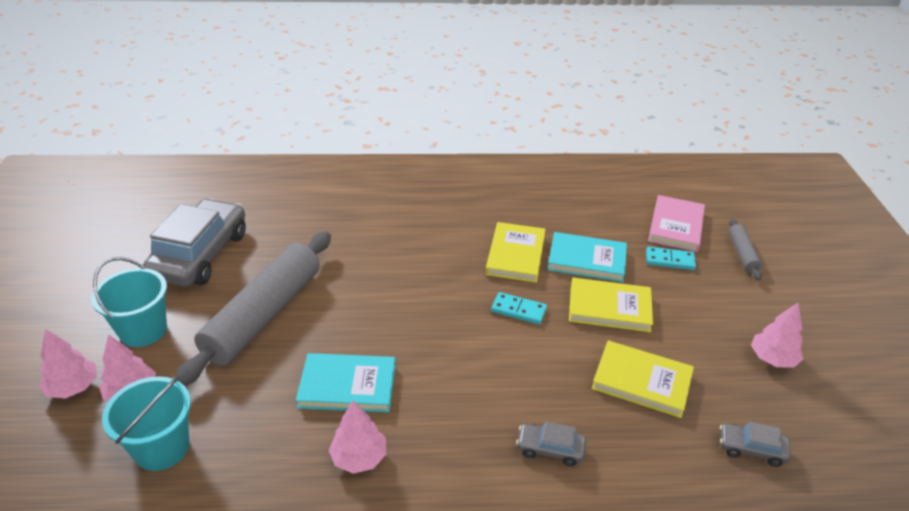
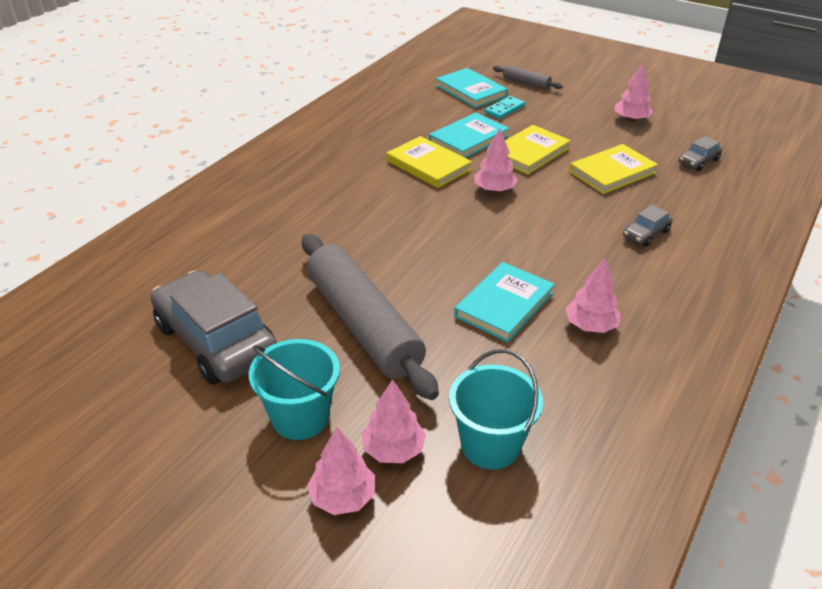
camera: 55 degrees left, 0 degrees up
(518, 310) = (494, 190): turquoise domino -> pink tree
(676, 226) = (471, 91): pink book -> turquoise book

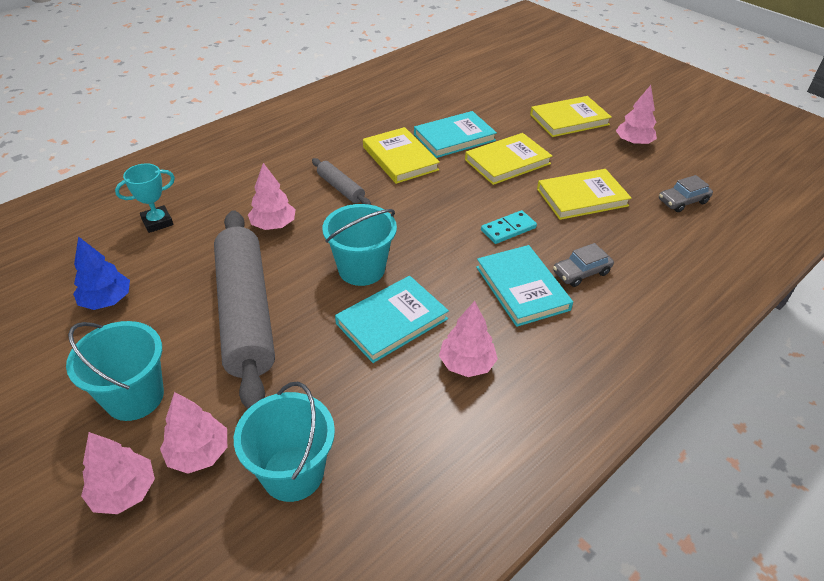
camera: 15 degrees right, 5 degrees up
(215, 341) = (107, 300): grey car -> blue tree
(221, 262) = (157, 222): none -> turquoise trophy
(450, 267) = (361, 269): none -> turquoise bucket
(471, 91) = (484, 87): turquoise book -> turquoise book (522, 288)
(494, 190) = (450, 195): pink tree -> pink tree (273, 225)
(504, 109) = (507, 112): turquoise domino -> turquoise domino (508, 229)
(526, 83) = (544, 87): grey rolling pin -> grey rolling pin (340, 188)
(564, 108) = (569, 120): none -> yellow book

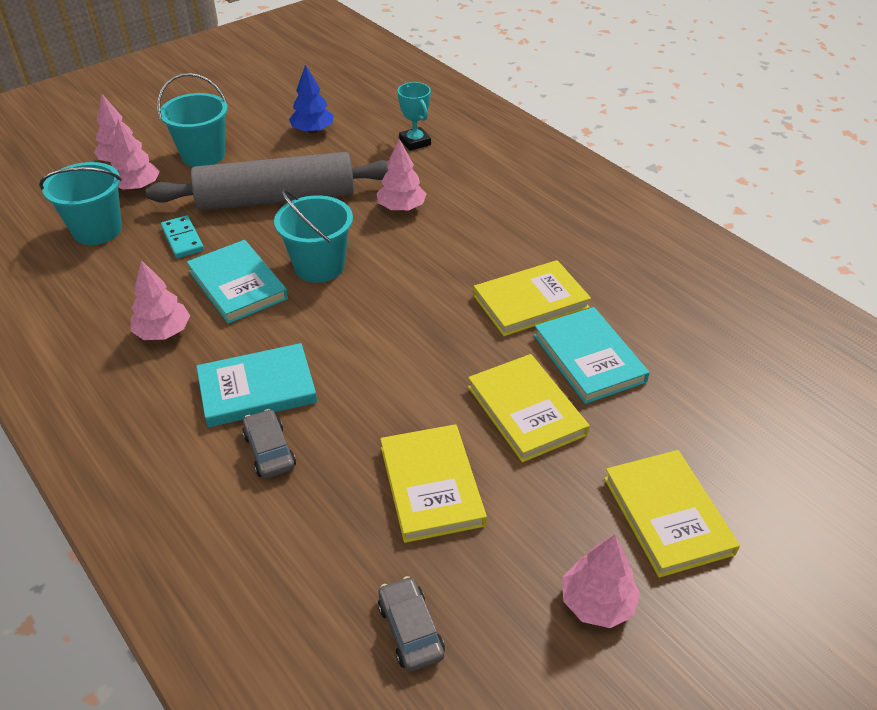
camera: 95 degrees right, 0 degrees up
(340, 188) = (465, 252): grey rolling pin -> none
(508, 229) = (368, 391): turquoise domino -> turquoise domino (182, 239)

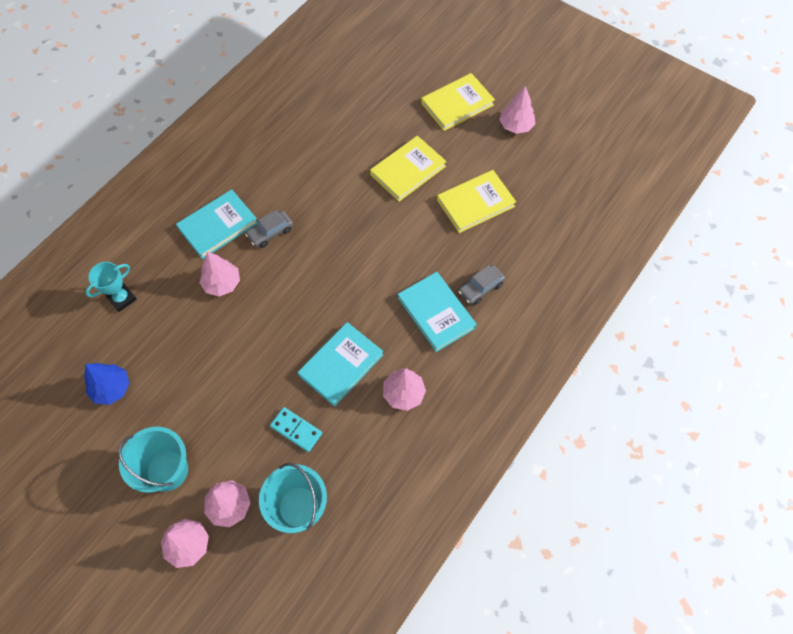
camera: 105 degrees left, 20 degrees up
(182, 239) = (296, 430): turquoise domino -> turquoise domino turned 75 degrees clockwise
(276, 198) = (226, 379): grey rolling pin -> none
(319, 266) = (306, 317): turquoise bucket -> none
(410, 630) = (559, 192): grey car -> grey car (270, 232)
(530, 302) = (313, 183): yellow book -> none
(589, 358) = (356, 147): turquoise book -> turquoise book (218, 226)

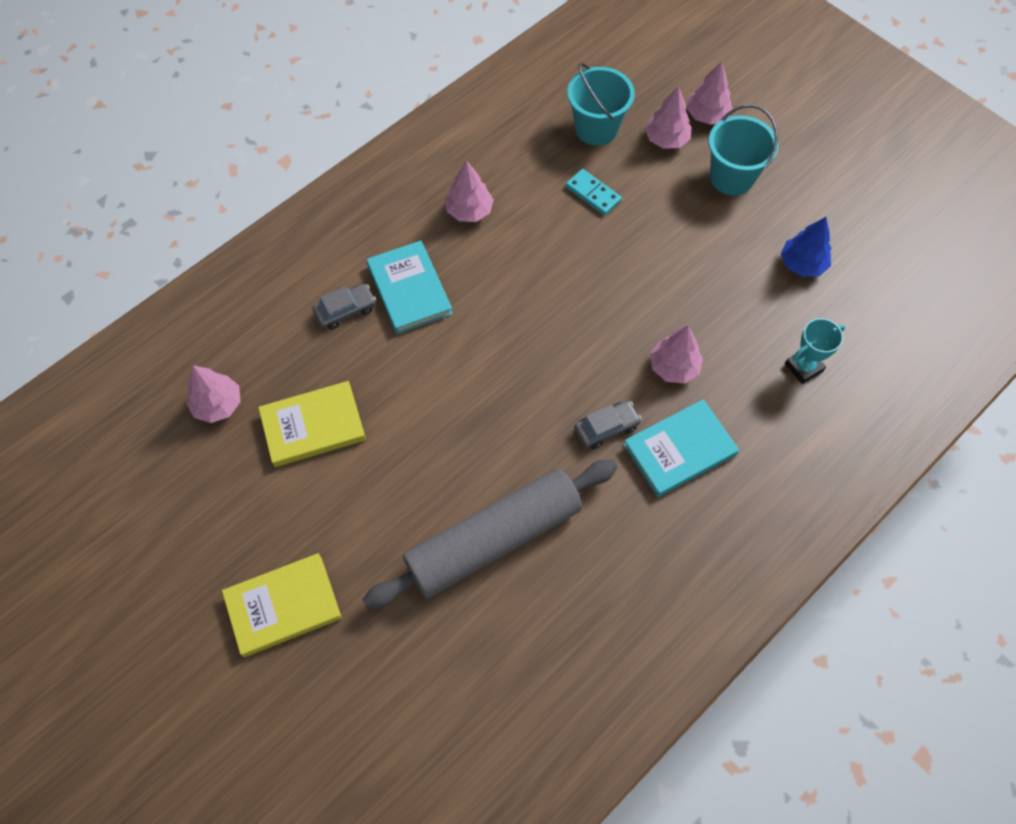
camera: 170 degrees left, 0 degrees up
(338, 155) = (494, 539): none -> grey rolling pin
(341, 365) = (534, 249): turquoise book -> none
(408, 170) = (394, 494): yellow book -> none
(516, 126) = (206, 547): pink tree -> pink tree (218, 404)

